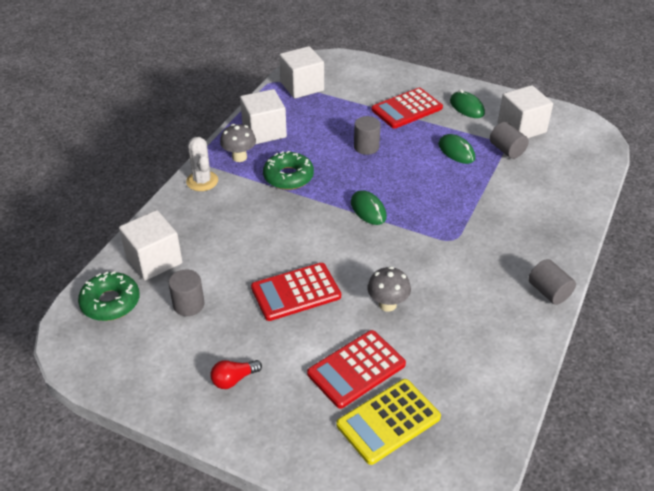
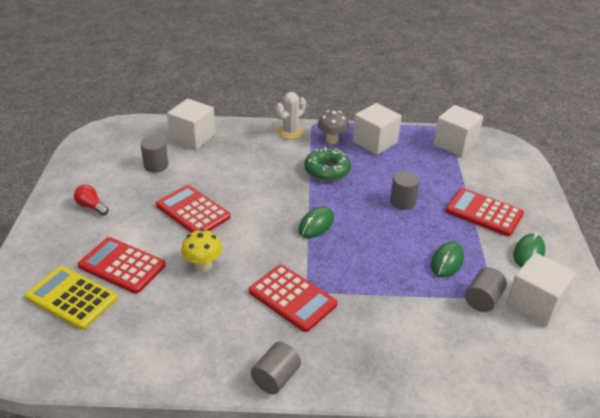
camera: 65 degrees right, 5 degrees down
(110, 302) = (144, 134): green donut -> none
(387, 304) = (203, 265): grey mushroom -> yellow mushroom
(460, 255) = (292, 298): none -> red calculator

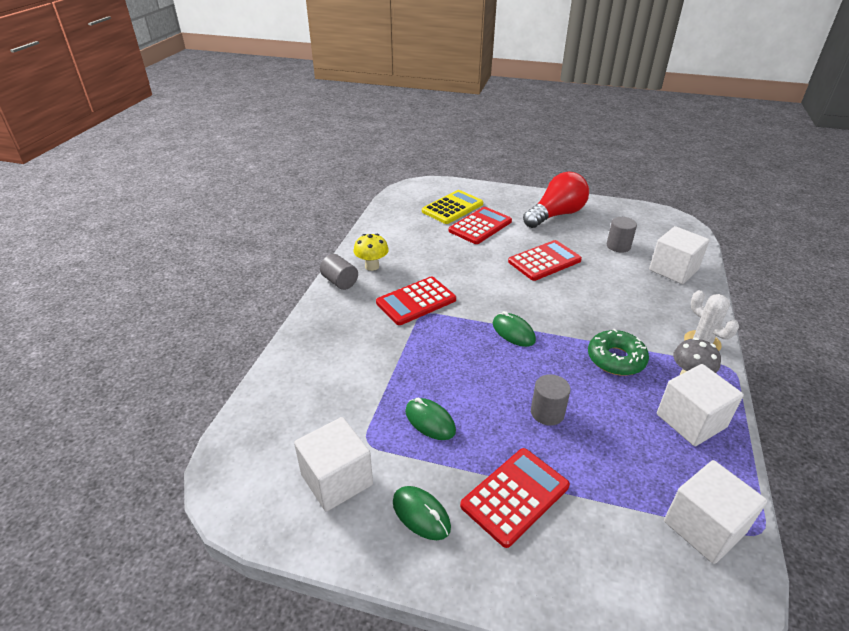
camera: 105 degrees right, 0 degrees up
(91, 206) = (556, 215): red light bulb -> red light bulb, size x2.24
(203, 265) = (470, 261): yellow mushroom -> yellow mushroom (372, 266)
(482, 299) = (363, 432): grey cylinder -> none

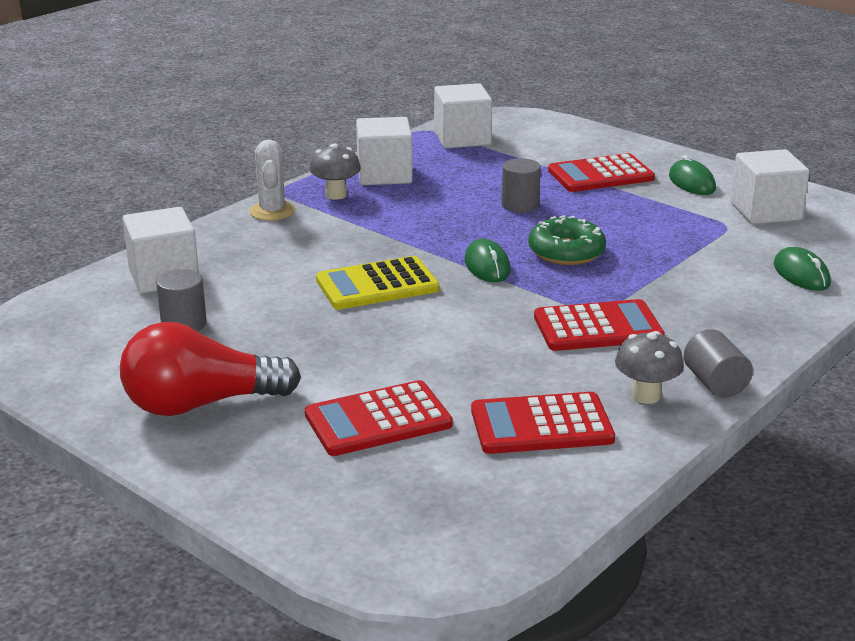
camera: 155 degrees left, 10 degrees down
(372, 266) = (646, 396): yellow mushroom -> grey mushroom
(430, 421) = (651, 224): green mouse -> green mouse (801, 274)
(452, 208) = (394, 479): yellow calculator -> yellow calculator (377, 285)
(544, 261) = (337, 332): red calculator -> red calculator (541, 425)
(616, 359) = (392, 221): green donut -> green donut (566, 252)

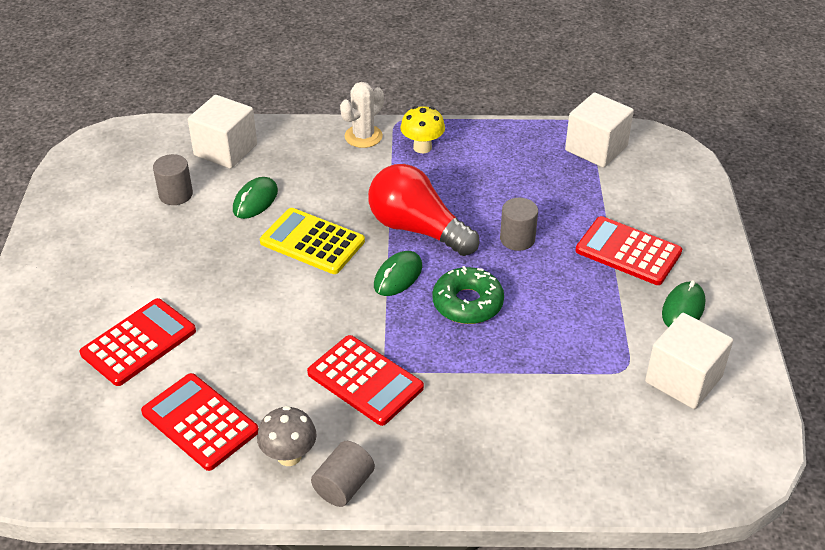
camera: 50 degrees right, 15 degrees up
(201, 404) = (91, 259): red light bulb -> red light bulb (417, 229)
(336, 195) = (422, 147): grey mushroom -> yellow mushroom
(378, 420) = (139, 342): red calculator -> red calculator turned 105 degrees clockwise
(384, 175) = (483, 149): white cube -> none
(801, 274) = (586, 456): green mouse -> green mouse (255, 201)

